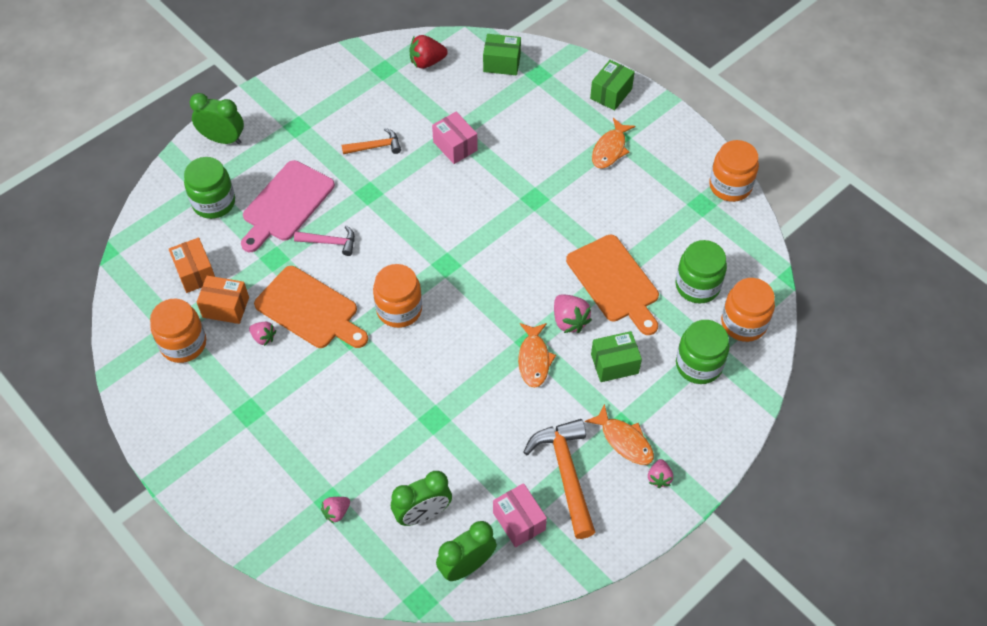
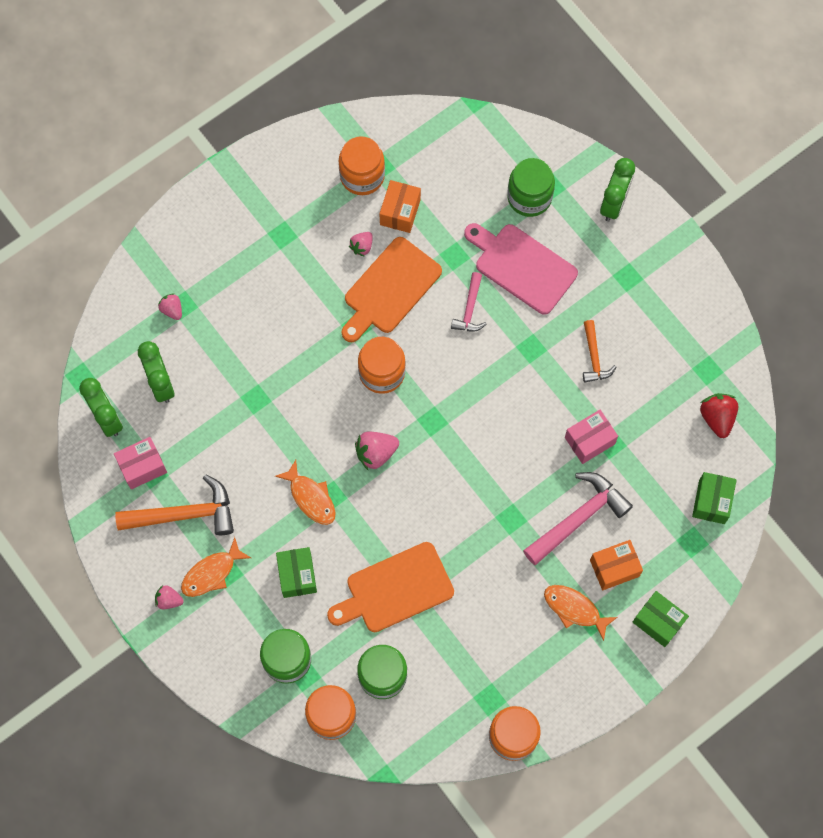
camera: 95 degrees right, 15 degrees up
(195, 273) = (443, 183): orange box -> orange box (614, 568)
(527, 150) = (578, 518): none -> pink hammer
(534, 359) = (310, 497): orange fish -> orange fish turned 135 degrees counterclockwise
(569, 321) = (352, 537): pink strawberry -> pink strawberry (376, 453)

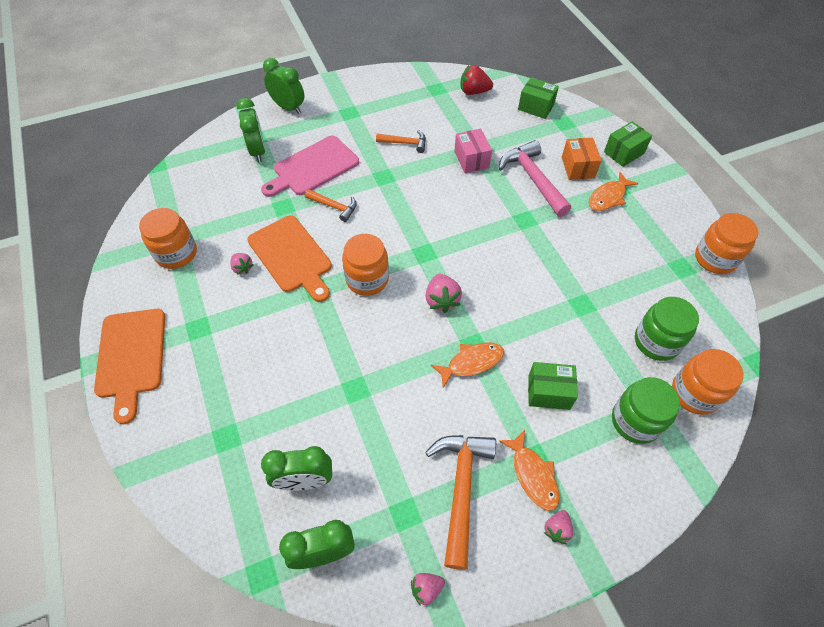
camera: 75 degrees left, 15 degrees down
(142, 467) = (394, 524): pink box -> none
(172, 310) = (227, 449): pink strawberry -> pink strawberry (426, 589)
(395, 589) = (574, 314): orange cutting board -> orange cutting board (131, 357)
(400, 212) = (225, 234): orange box -> none
(470, 309) = (334, 207): pink hammer -> orange hammer
(529, 197) = (258, 151): green jar -> green clock

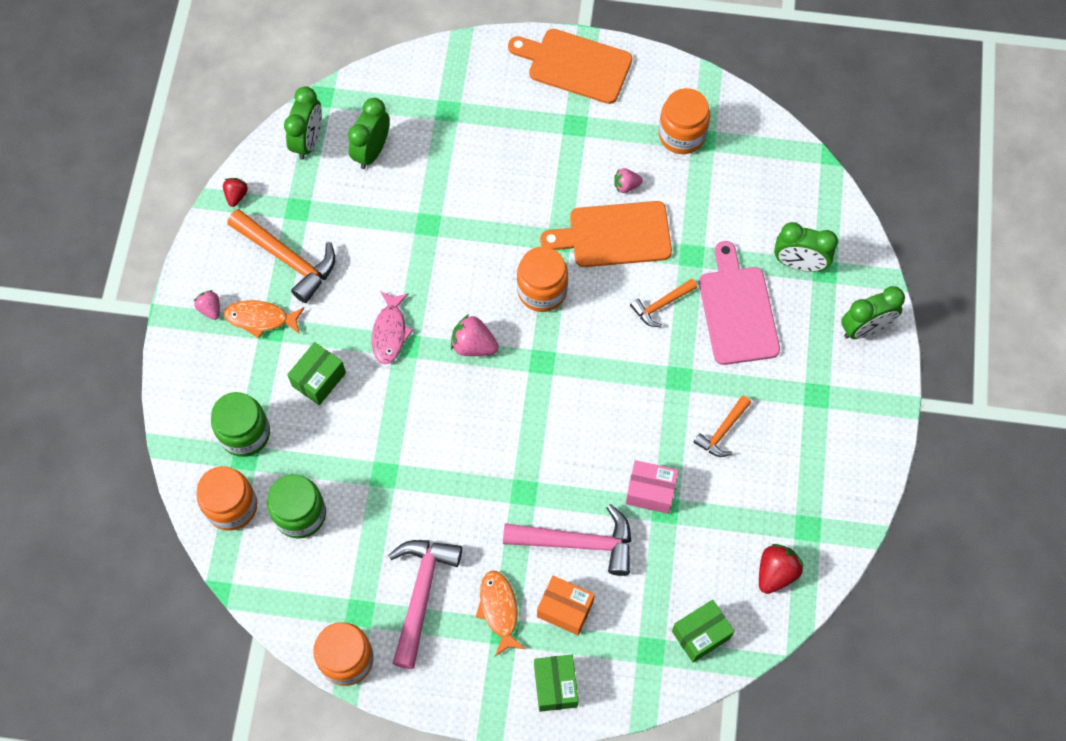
camera: 120 degrees right, 10 degrees up
(426, 589) = (236, 196): pink strawberry -> red strawberry
(471, 362) = (390, 332): orange fish -> pink fish
(638, 240) = (421, 594): none -> pink hammer

